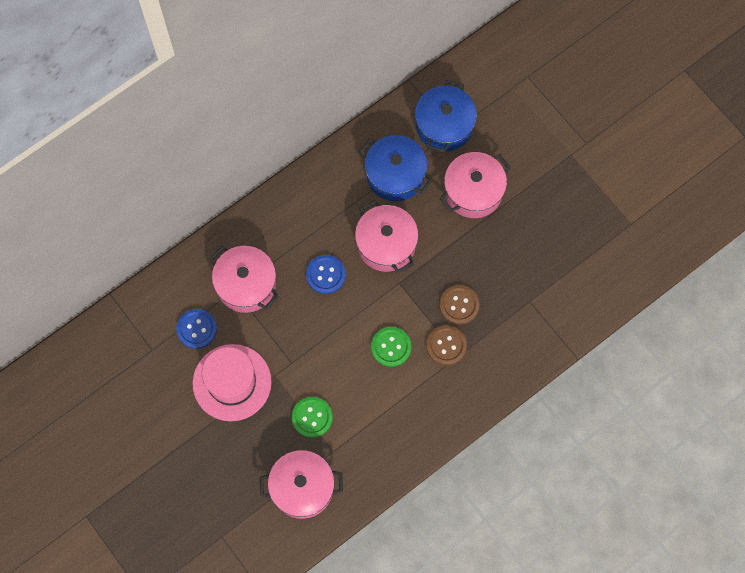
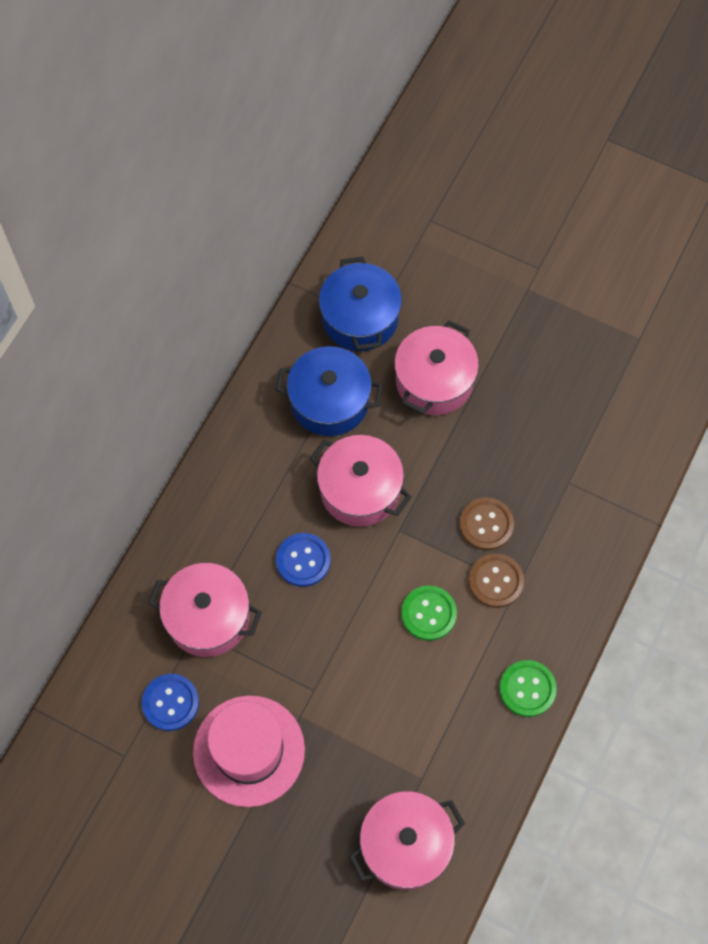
camera: 25 degrees left, 5 degrees down
(312, 417) = (373, 748): green button -> green button (527, 689)

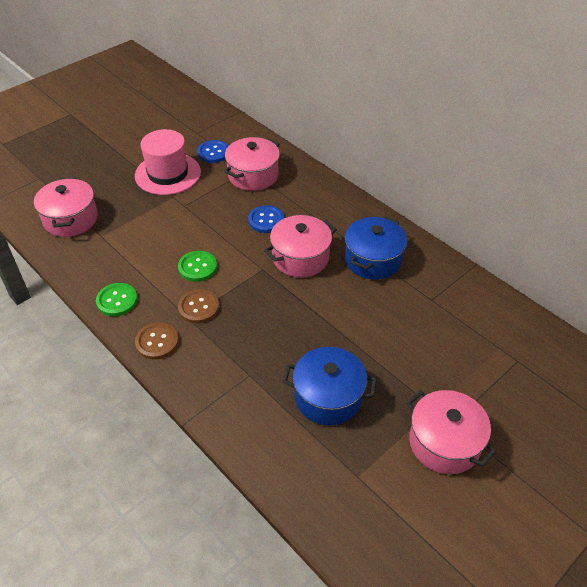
camera: 110 degrees right, 20 degrees down
(360, 318) = (435, 293): blue pot -> blue pot (328, 397)
(434, 381) = (368, 320): pink pot -> pink pot (444, 443)
(486, 524) = (242, 315): brown button -> brown button (157, 342)

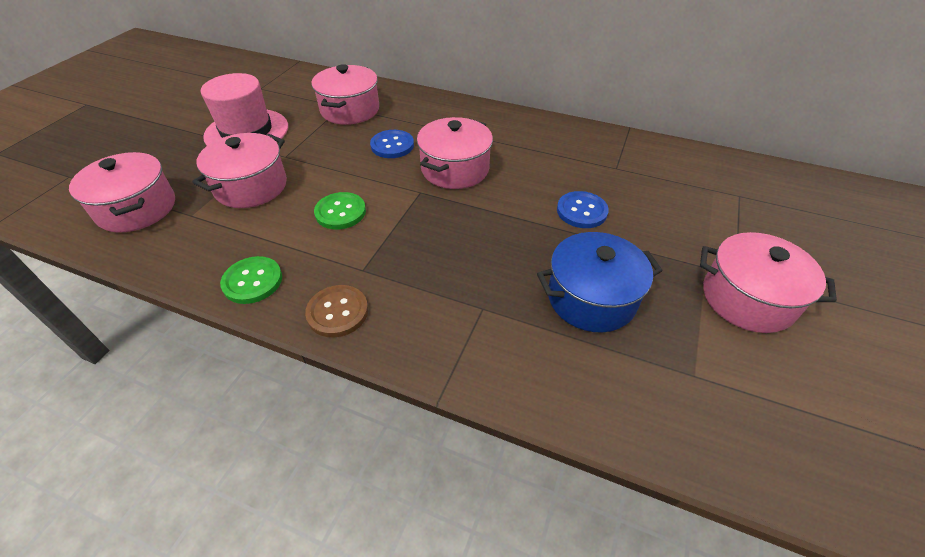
camera: 25 degrees left, 0 degrees up
(149, 225) = (251, 186): none -> pink pot
(198, 307) = (369, 254): brown button -> none
(213, 152) = (291, 101): blue button -> blue button (581, 211)
(373, 260) = (531, 150): blue pot -> none

